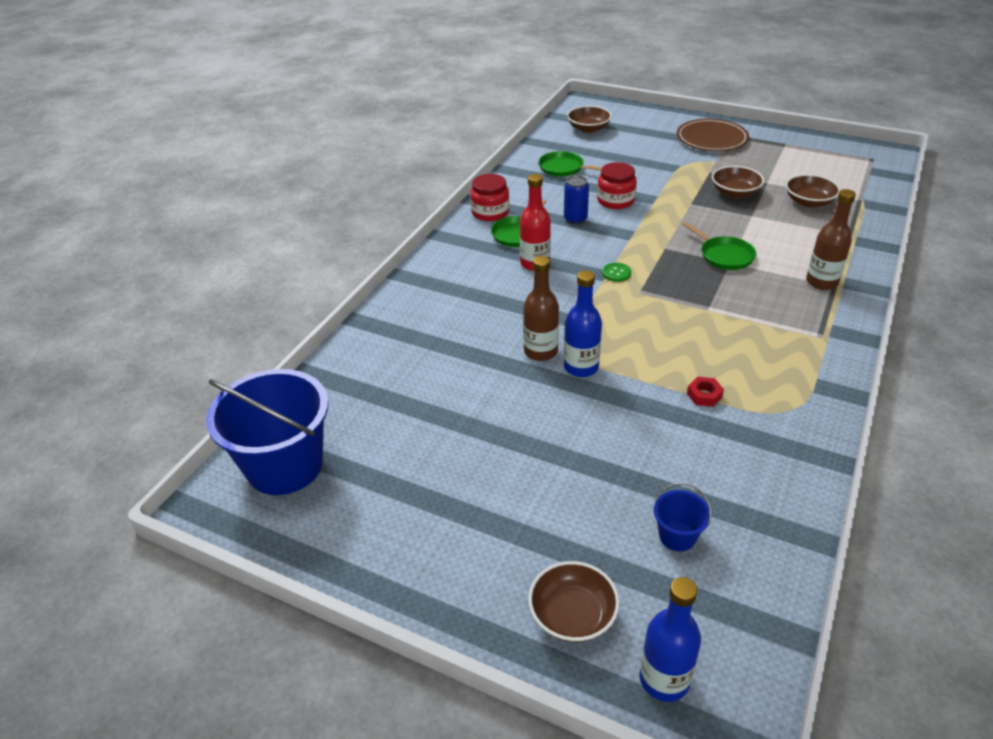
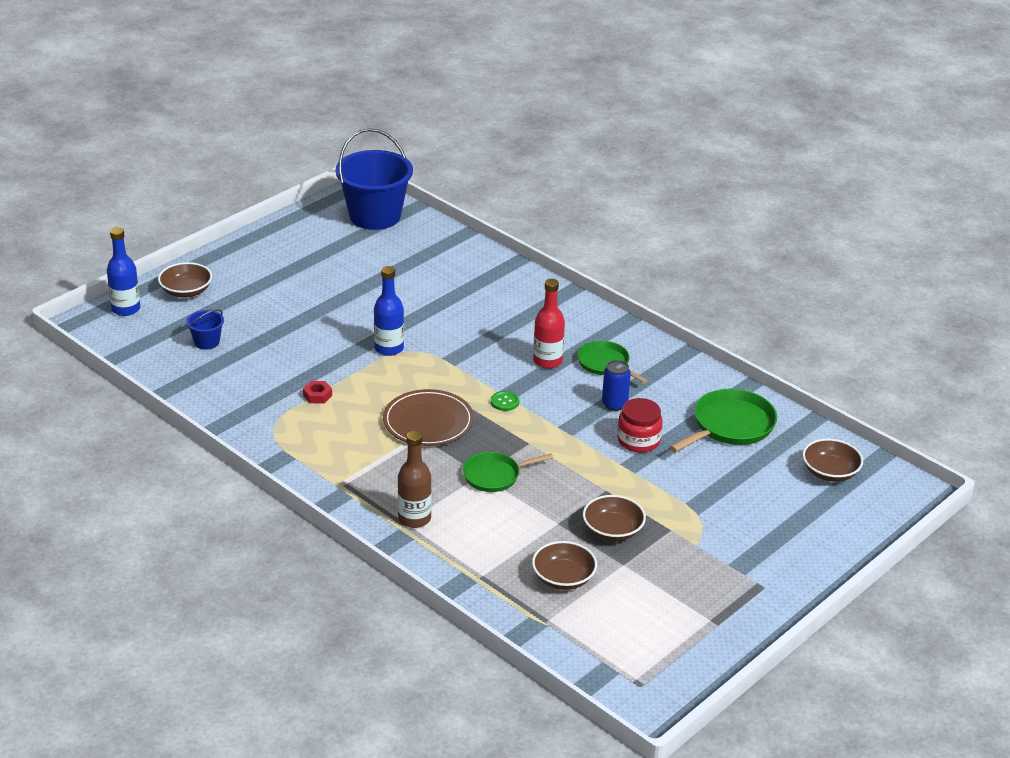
camera: 105 degrees right, 5 degrees down
(490, 212) = (655, 356): red jar -> none
(540, 351) = (420, 335): brown bottle -> none
(563, 168) = (730, 425): green pan -> green pan, size x1.51
(711, 138) = (759, 564): brown plate -> brown plate (428, 422)

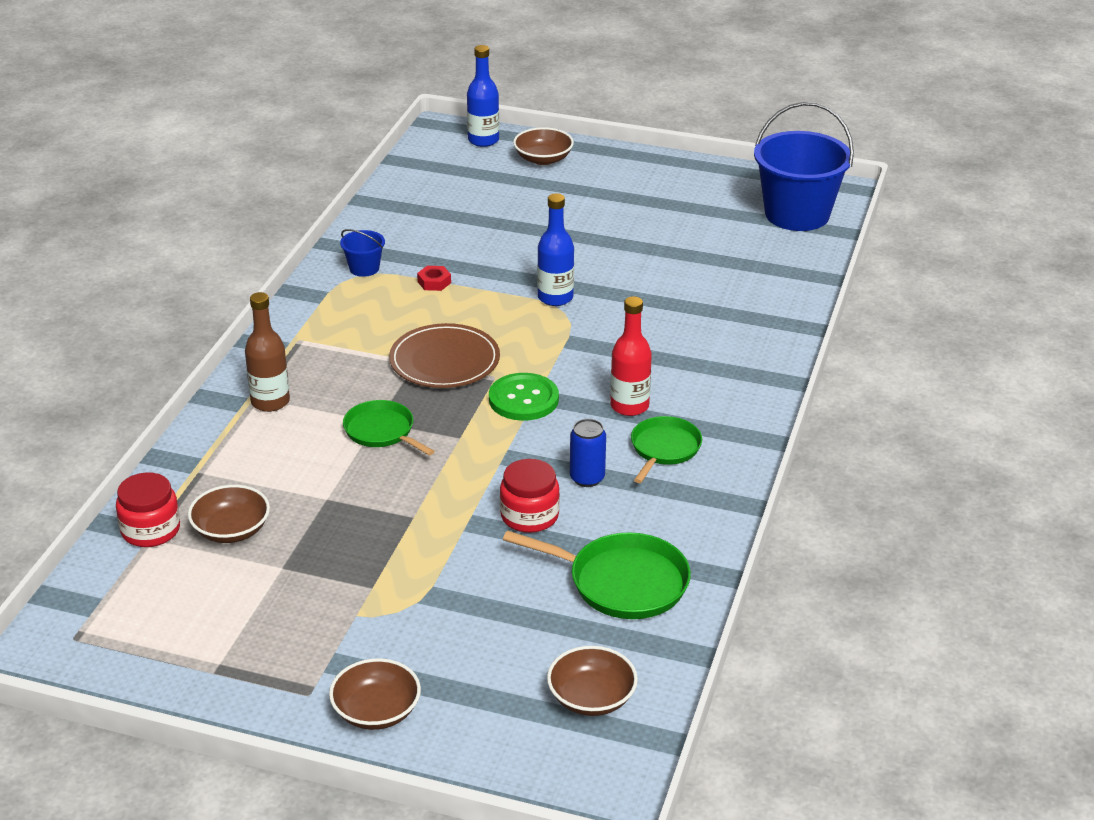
camera: 65 degrees right, 0 degrees up
(207, 342) = (469, 196): blue bucket -> blue bucket (364, 268)
(505, 402) = (523, 399): green button -> green button, size x1.92
(536, 618) = (150, 530): none -> red jar
(612, 530) = (340, 543): brown bowl -> brown bowl (376, 711)

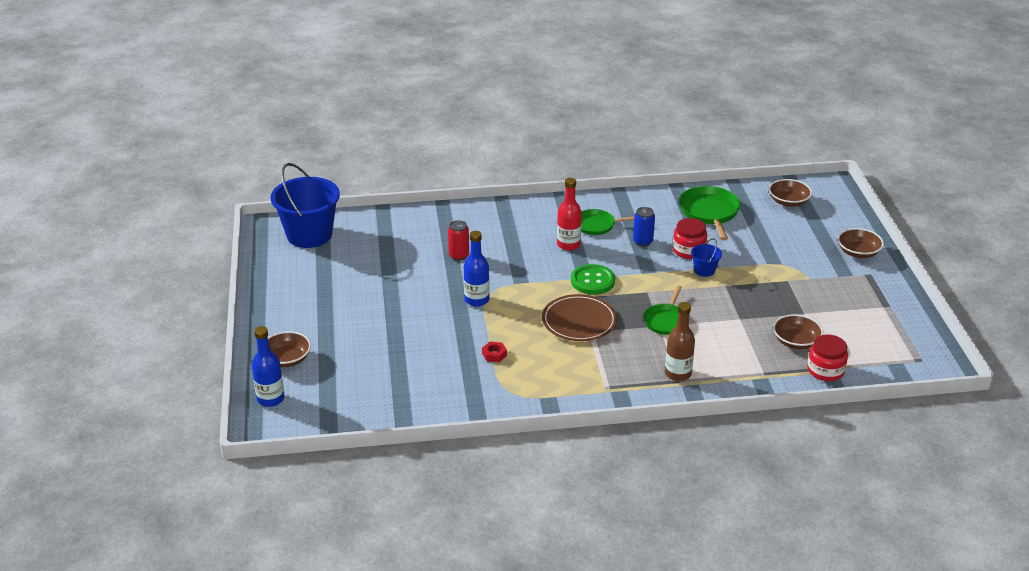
camera: 115 degrees left, 0 degrees up
(364, 268) = (499, 392): blue bucket -> blue bucket (704, 270)
(668, 309) = (459, 255): none -> red can

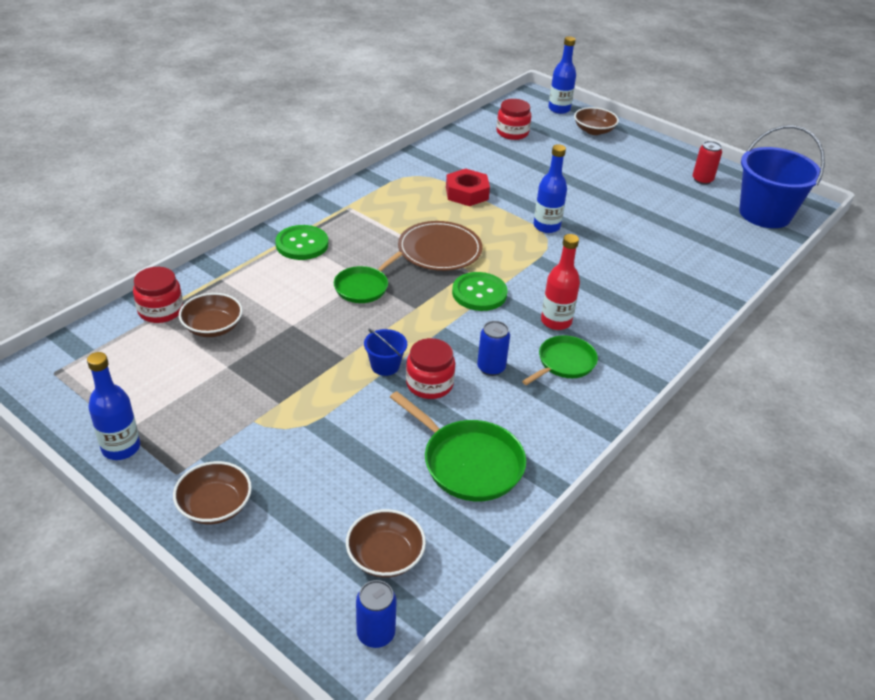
camera: 135 degrees right, 5 degrees up
(360, 394) = (512, 133): none -> red jar
(459, 255) = (627, 257): red can -> red can (702, 180)
(494, 354) = (467, 193): red nut -> red nut, size x1.87
(666, 321) = (363, 287): green pan -> green pan turned 120 degrees counterclockwise
(678, 374) = (302, 244): brown bottle -> green button
(816, 184) = (375, 633): none -> blue can
(896, 299) = (121, 448): none -> blue bottle

